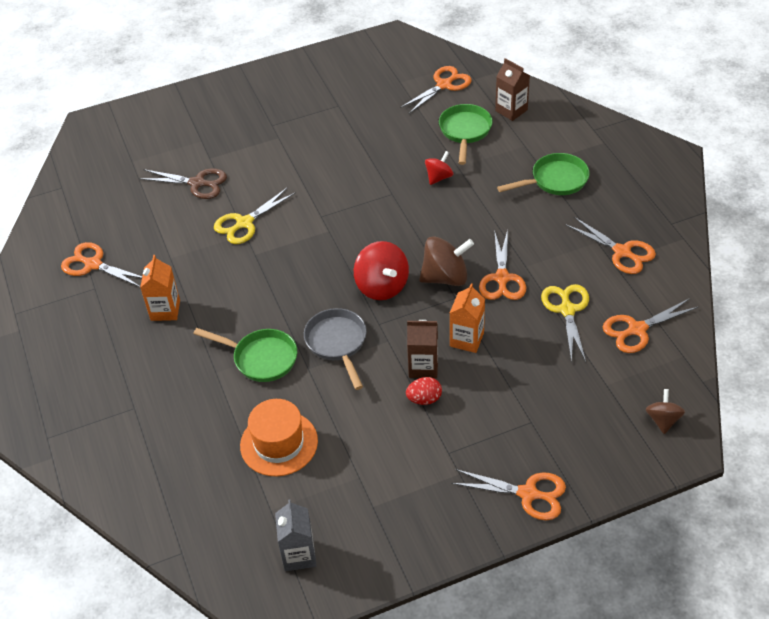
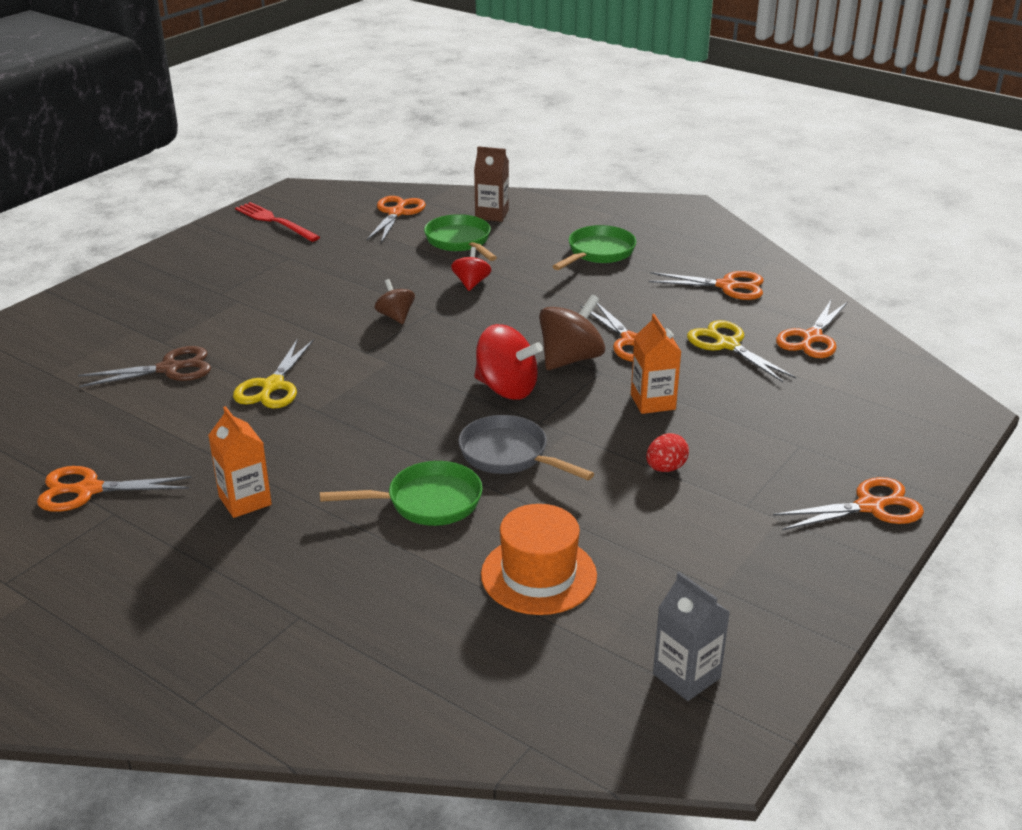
camera: 35 degrees left, 15 degrees down
(355, 65) = (275, 221): none -> red fork
(423, 367) = (632, 441): brown carton -> none
(663, 420) = (920, 397): brown spinning top -> brown spinning top (395, 316)

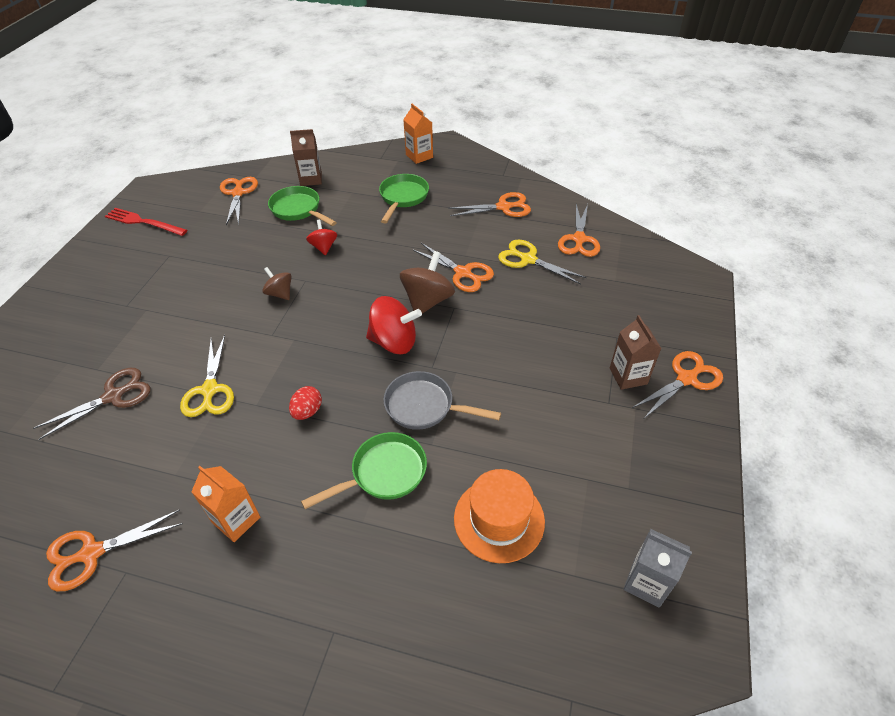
camera: 20 degrees left, 15 degrees up
(653, 402) = (502, 325): orange carton -> orange carton (419, 156)
(665, 468) = (540, 385): red egg -> red egg (307, 411)
(790, 486) = (628, 376): none -> brown carton

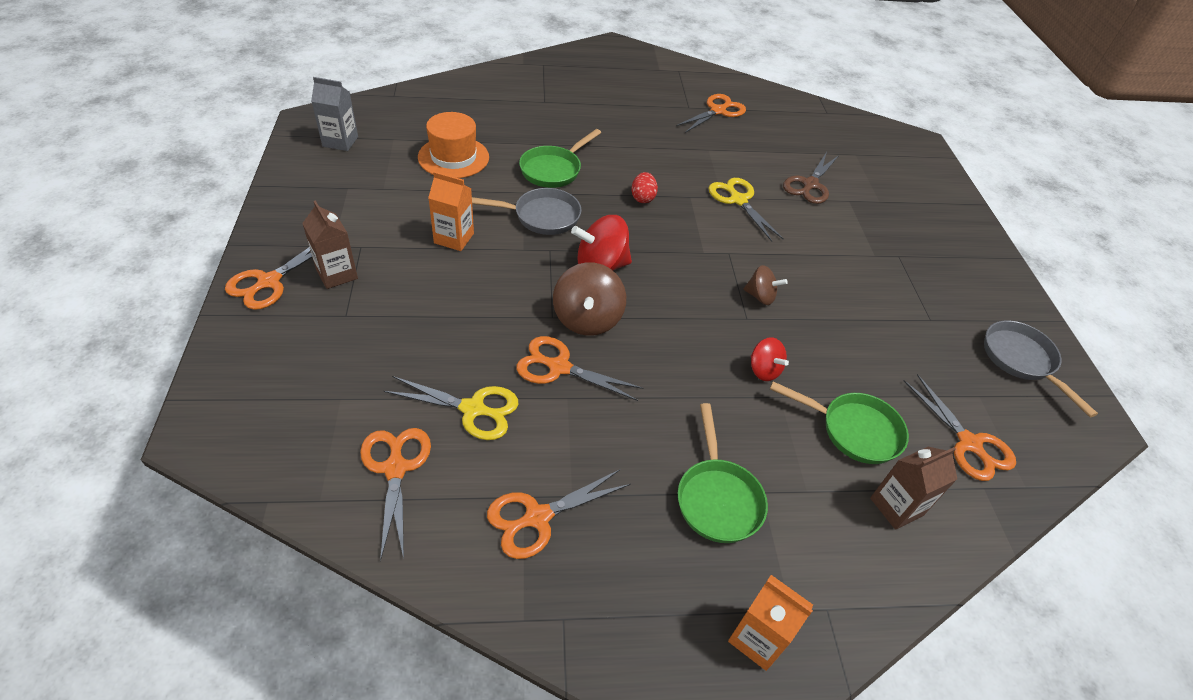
camera: 155 degrees right, 0 degrees up
(143, 222) = (1021, 361): red fork -> grey pan
(236, 520) = (642, 134): orange carton -> orange carton (454, 238)

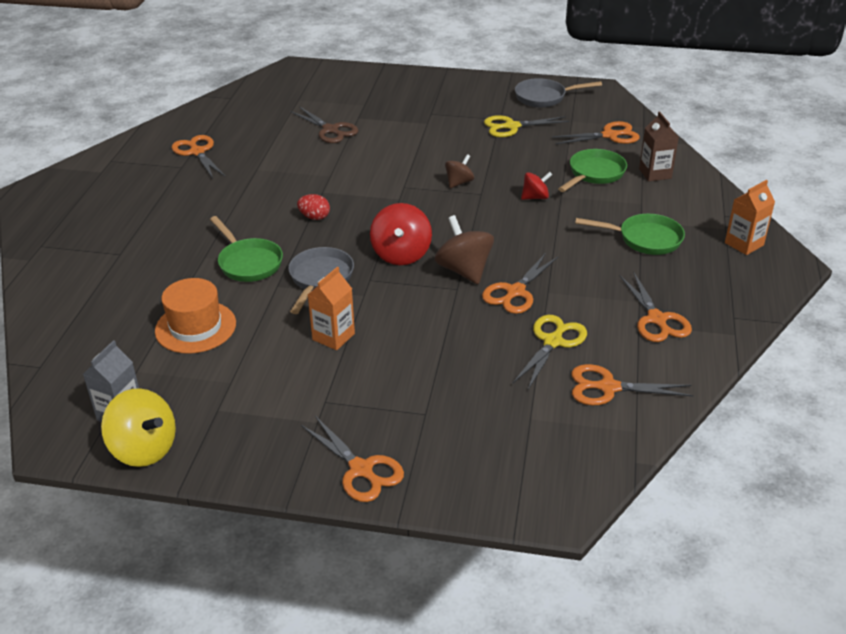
camera: 70 degrees left, 10 degrees down
(300, 160) = (144, 449): none -> yellow spinning top
(337, 274) = (363, 419): brown carton -> none
(587, 319) = (464, 270): brown spinning top -> brown spinning top turned 135 degrees counterclockwise
(738, 200) = (337, 168): yellow scissors -> yellow scissors (511, 126)

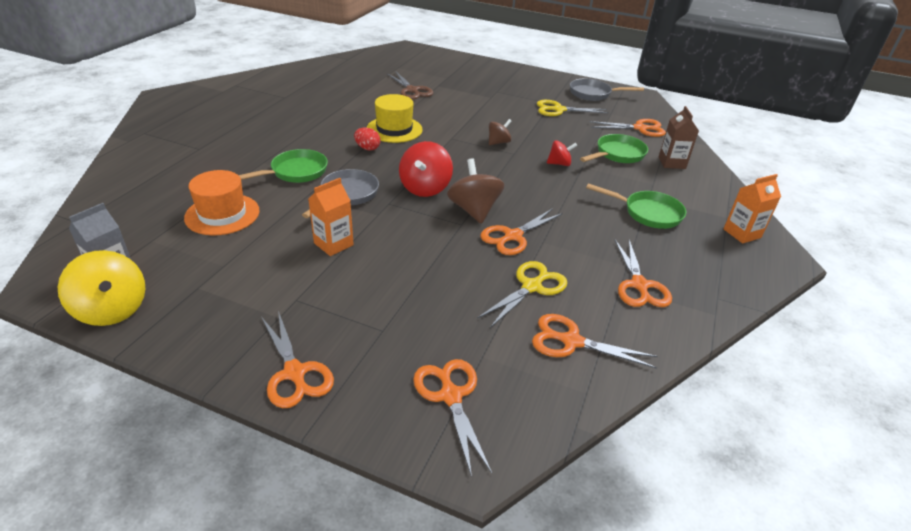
camera: 10 degrees right, 0 degrees up
(197, 152) = (302, 89): orange scissors -> orange scissors (450, 395)
(248, 262) = (295, 172): green pan -> green pan turned 105 degrees counterclockwise
(334, 187) = (394, 129): none -> yellow hat

